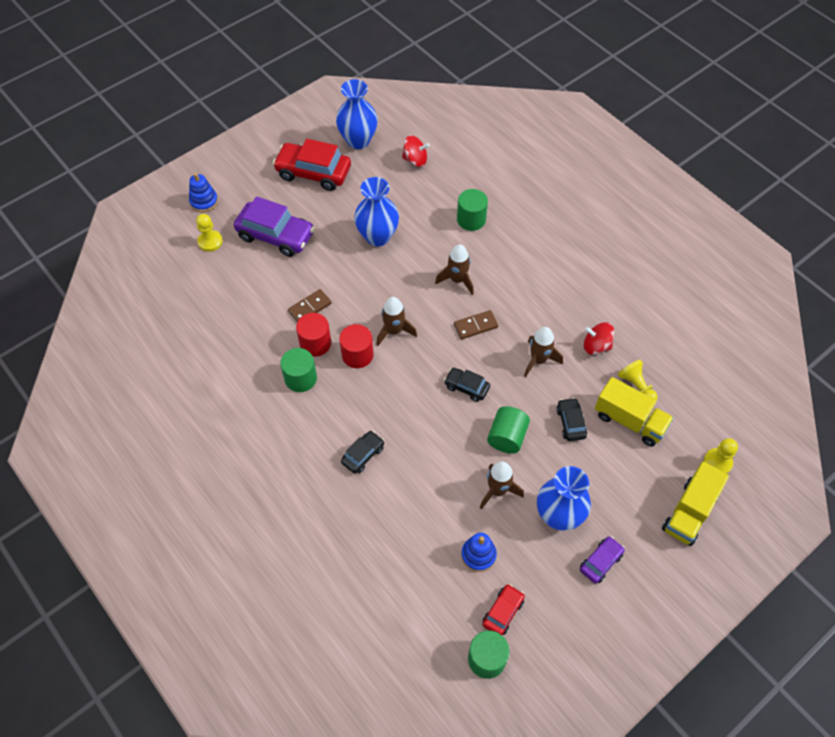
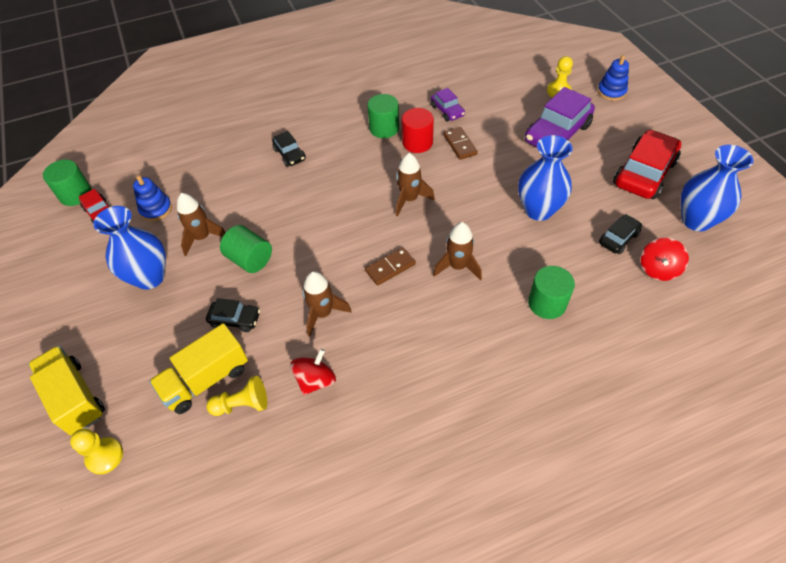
camera: 110 degrees right, 5 degrees down
(357, 355) = (393, 168): red cylinder -> none
(466, 387) = (320, 241): black car -> black car (618, 238)
(475, 326) = (390, 267): brown domino -> brown domino turned 60 degrees clockwise
(600, 562) = (87, 297): purple car -> purple car (447, 111)

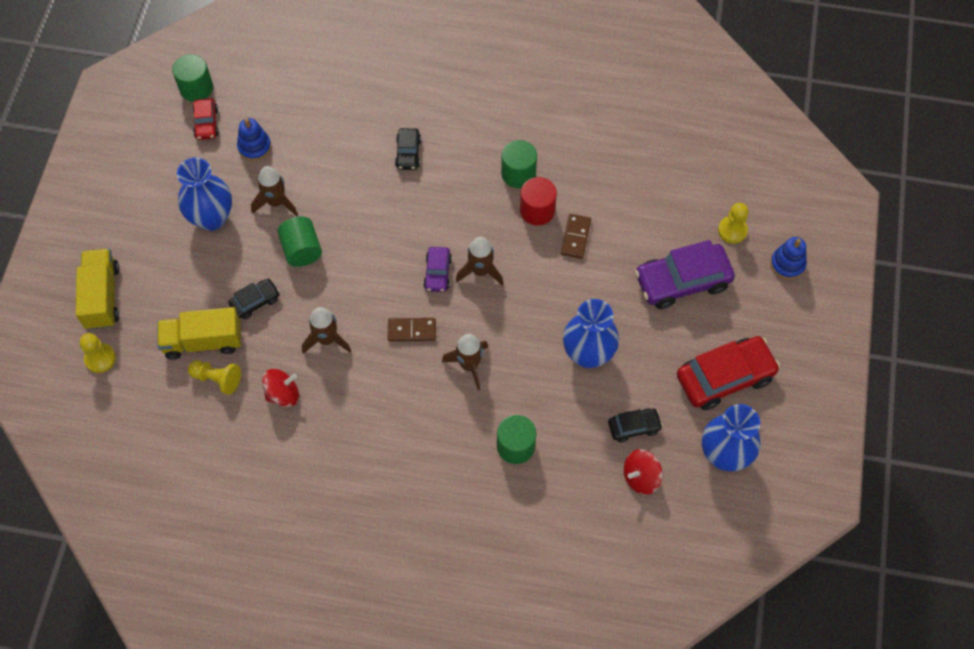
camera: 30 degrees right, 10 degrees up
(235, 320) = (255, 302): black car -> black car turned 75 degrees counterclockwise
(447, 111) = (597, 188): purple car -> purple car (437, 273)

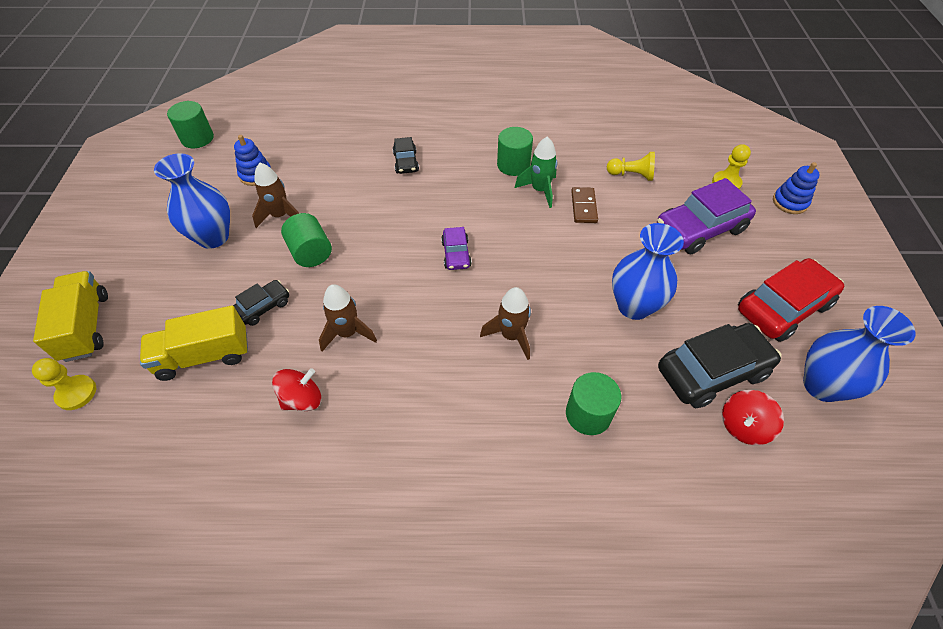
camera: 10 degrees left, 10 degrees down
(206, 123) = (207, 162): red car -> none
(217, 379) = (221, 394): yellow pawn -> yellow pawn (631, 175)
(412, 331) = (440, 311): brown domino -> none
(480, 271) = (499, 246): brown rocket -> none
(537, 210) = (540, 190): red cylinder -> green rocket
(634, 427) = (712, 372): black car -> black car, size x1.93

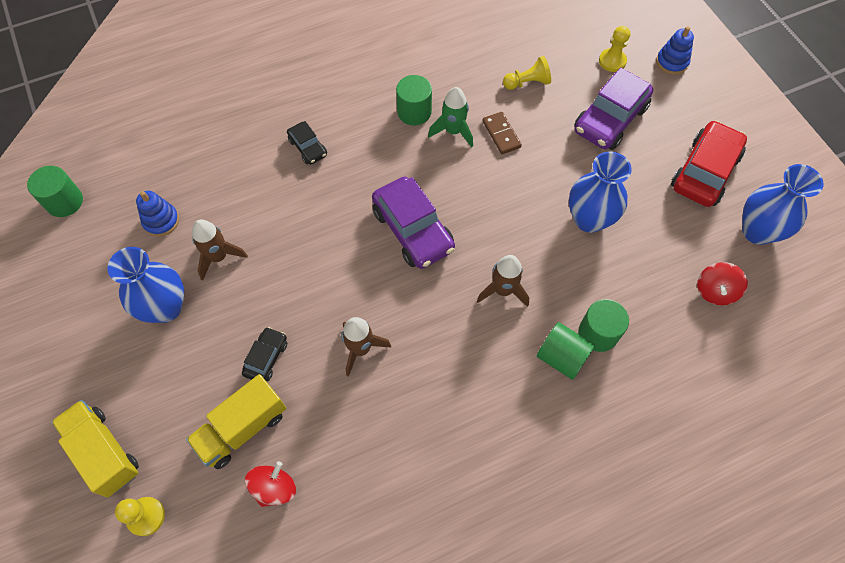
camera: 25 degrees left, 10 degrees up
(302, 399) = (359, 426): red spinning top -> red spinning top (274, 488)
(311, 252) = (275, 284): green cylinder -> green cylinder (561, 357)
(456, 254) = (413, 230): purple car -> purple car, size x1.93
(712, 372) = (674, 254): black car -> none

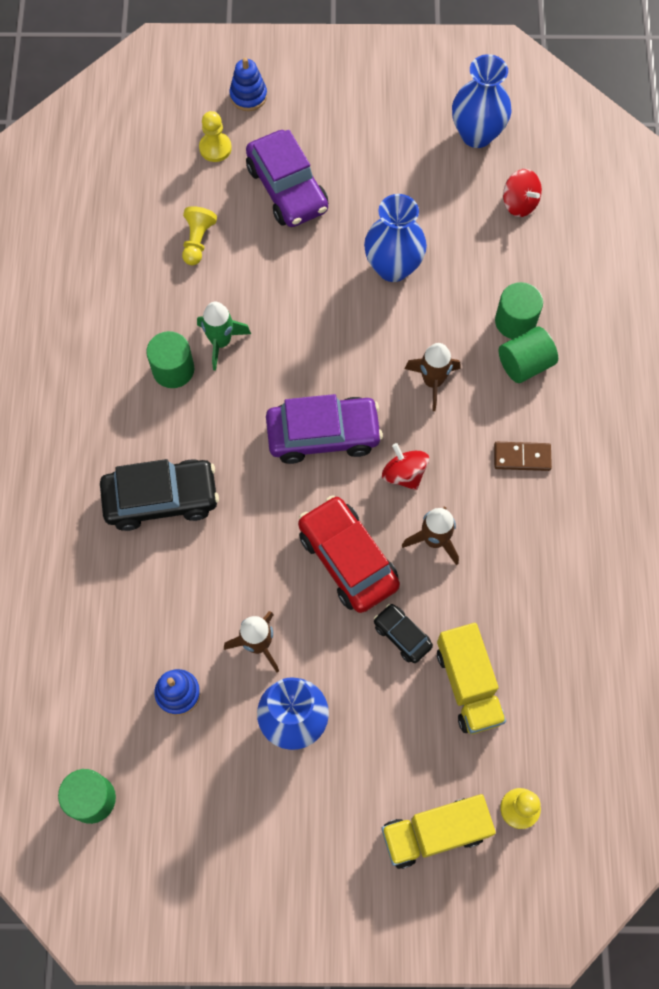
camera: 65 degrees left, 5 degrees up
(274, 488) = (541, 675): red spinning top -> red spinning top (404, 474)
(308, 148) = (161, 499): black car -> black car, size x1.93
(501, 134) = (250, 297): brown domino -> brown domino (522, 457)
(704, 172) = (392, 140): red car -> red car (348, 559)

